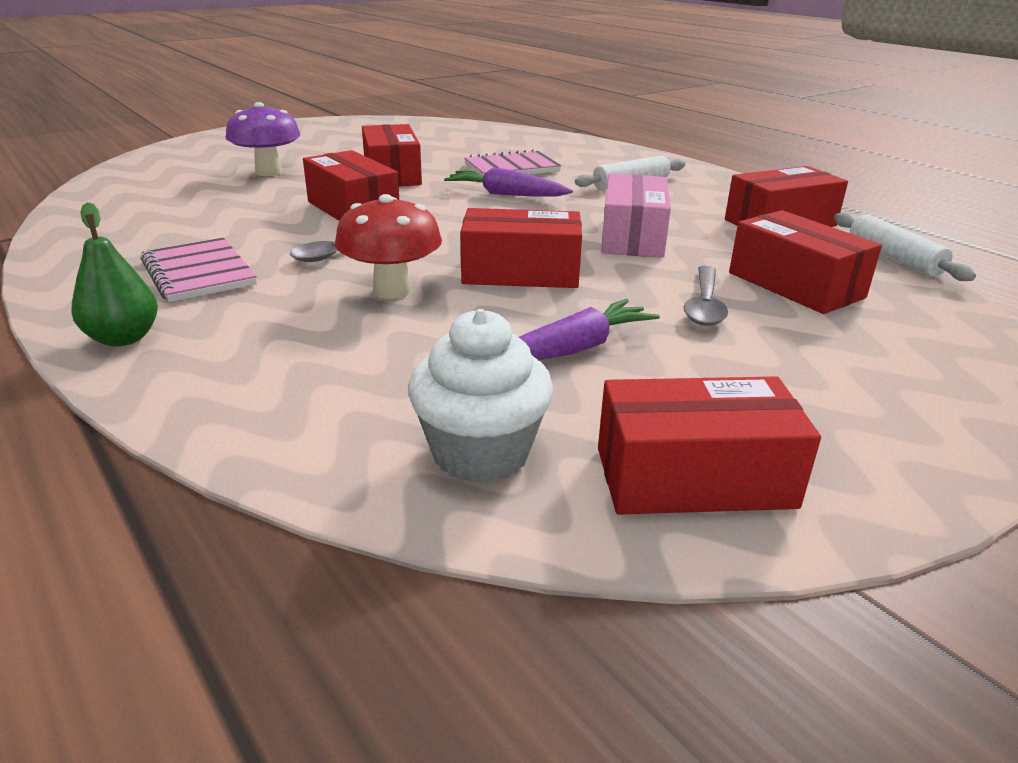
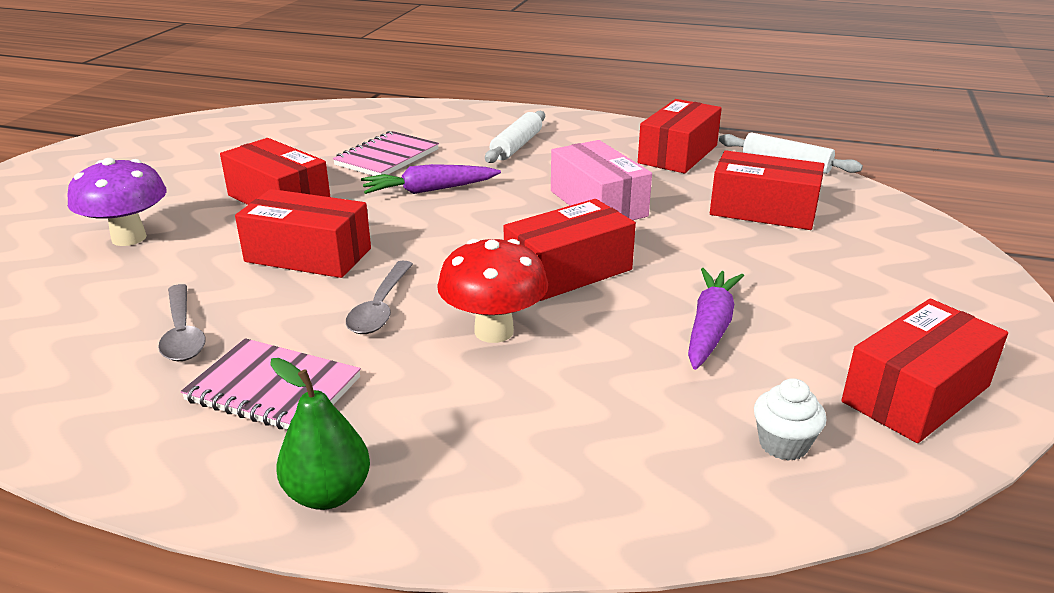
camera: 35 degrees left, 0 degrees up
(480, 453) = (783, 444): white cupcake -> white cupcake, size x0.57
(704, 305) = (734, 251): grey spoon -> grey spoon (183, 333)

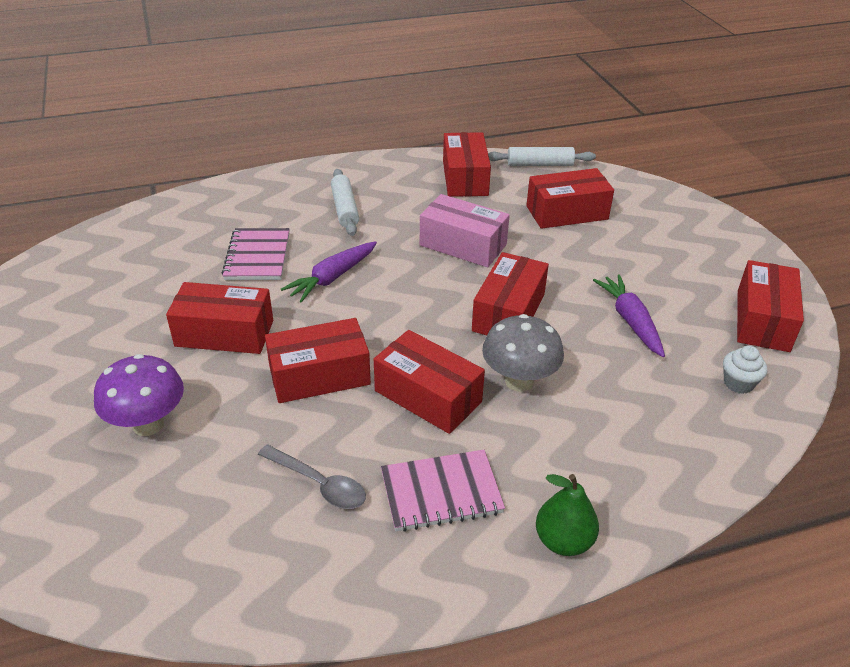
camera: 35 degrees left, 10 degrees up
(380, 307) = (428, 396): grey spoon -> red box
(494, 331) = (519, 381): red mushroom -> grey mushroom

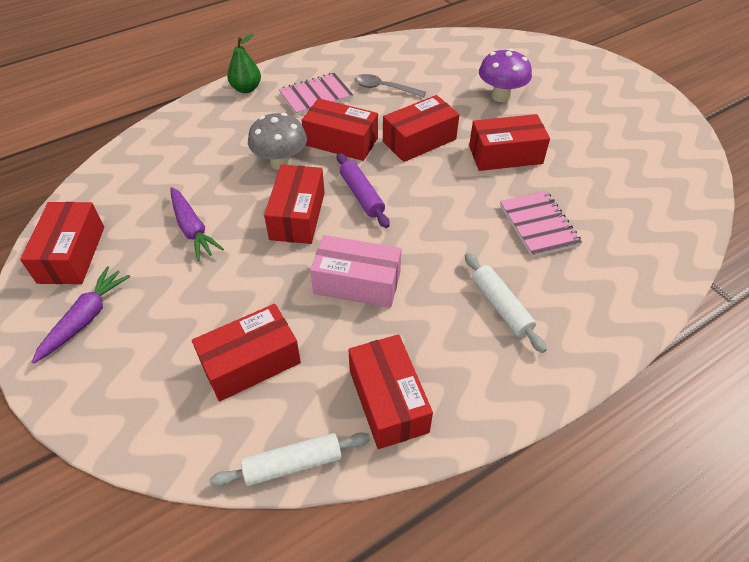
camera: 165 degrees right, 10 degrees up
(332, 278) = (459, 218): purple carrot -> purple carrot (85, 318)
(428, 320) = (361, 195): none -> purple rolling pin
(738, 383) = (117, 192): white cupcake -> none

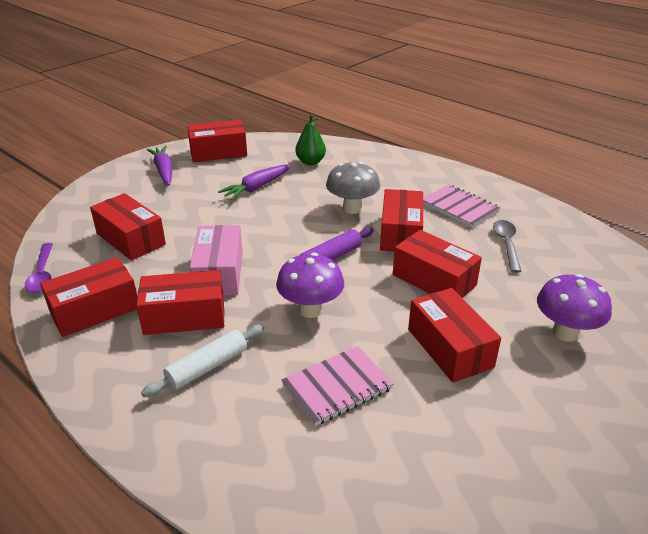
camera: 75 degrees right, 15 degrees down
(85, 318) = (164, 171): purple carrot -> purple carrot turned 120 degrees counterclockwise
(246, 89) = (442, 172): green pear -> green pear (310, 162)
(293, 464) = (42, 274): white rolling pin -> purple spoon
(297, 216) = (289, 229): red box -> red box (184, 316)
(437, 223) = (310, 310): none -> purple mushroom

